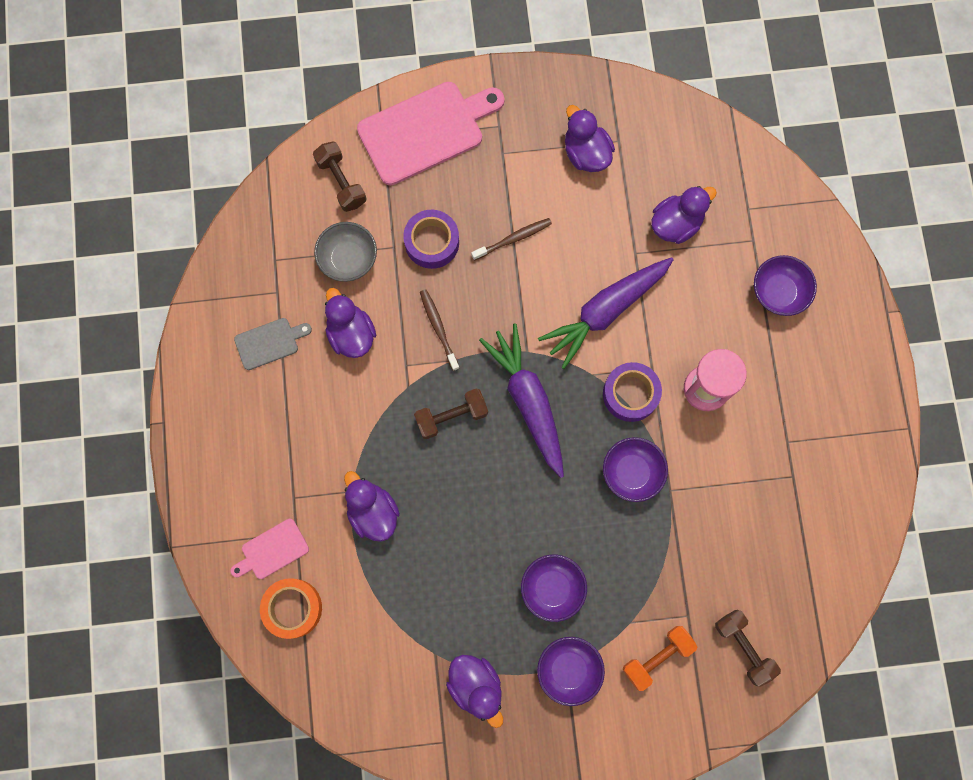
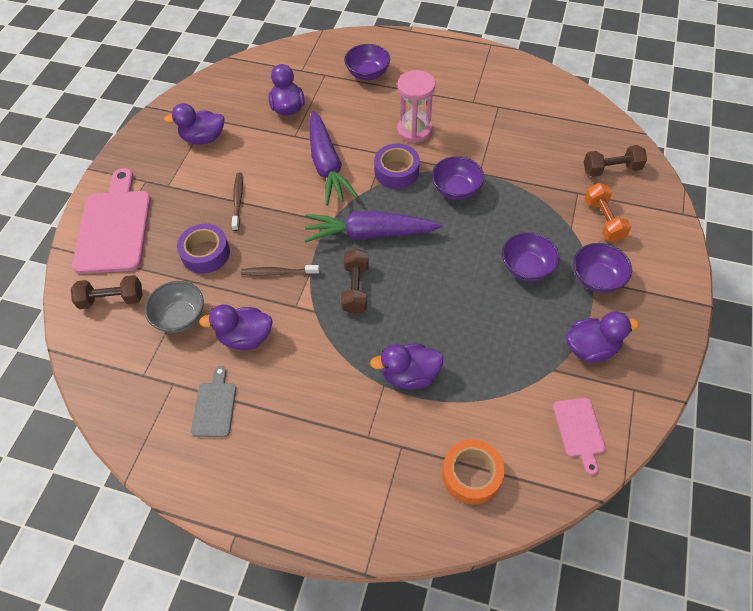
camera: 65 degrees left, 20 degrees down
(272, 550) = (409, 474): pink cutting board -> pink cutting board (579, 430)

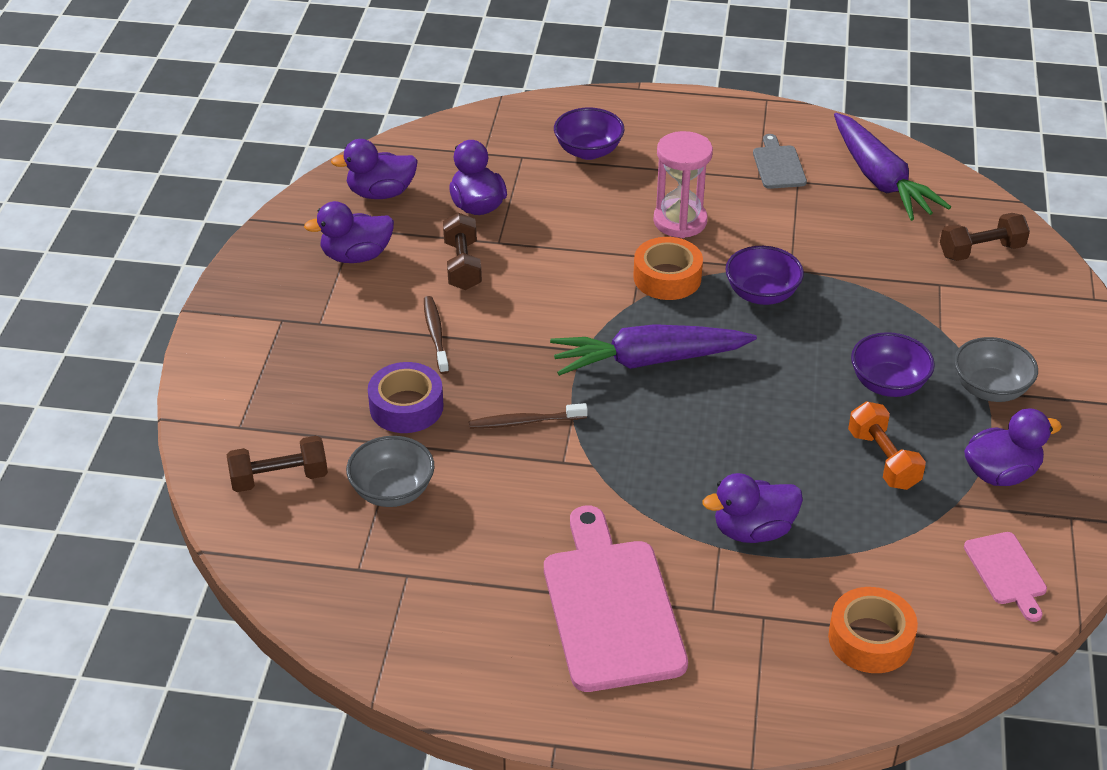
camera: 10 degrees left, 15 degrees down
(114, 227) = (252, 384): pink cutting board -> pink cutting board (611, 607)
(214, 406) = (478, 596): grey cutting board -> grey cutting board (778, 165)
(245, 337) = (499, 507): purple duck -> purple duck (381, 193)
(327, 165) = (560, 278): purple carrot -> purple carrot (880, 180)
(355, 288) = (646, 431): brown dumbbell -> brown dumbbell (462, 265)
(396, 171) = (667, 277): purple tape -> orange tape
(596, 278) = (990, 389): purple bowl -> grey bowl
(603, 220) = (984, 316): orange dumbbell -> orange dumbbell (883, 460)

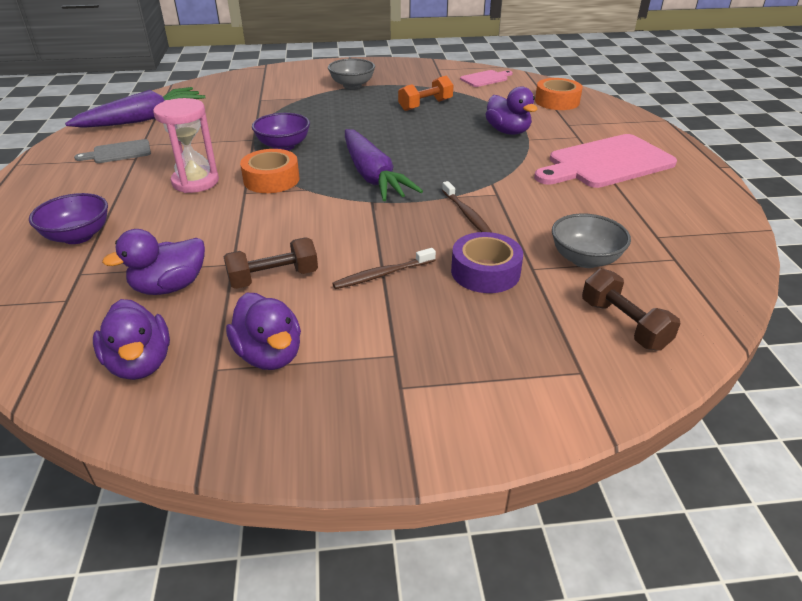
camera: 105 degrees left, 5 degrees down
(888, 384) = (360, 107): purple bowl -> none
(981, 251) = (224, 91): brown dumbbell -> none
(1001, 473) = (417, 81): purple duck -> none

